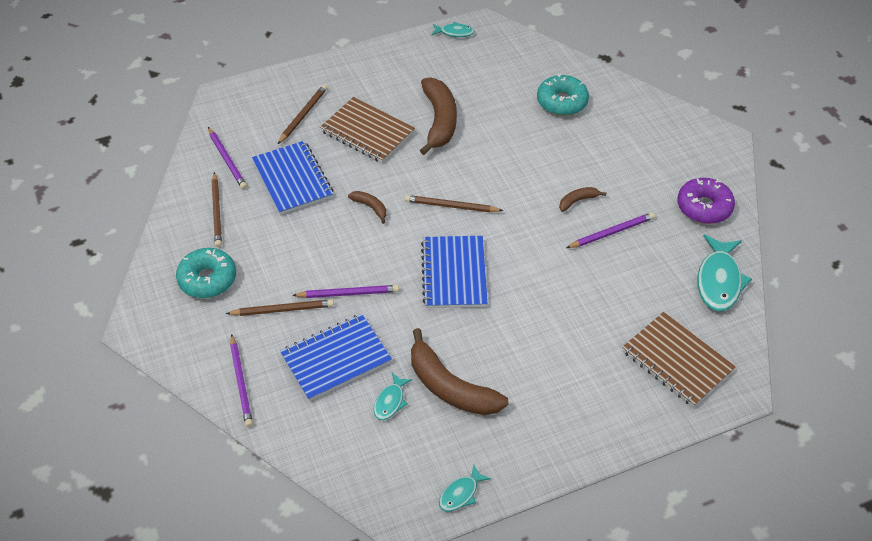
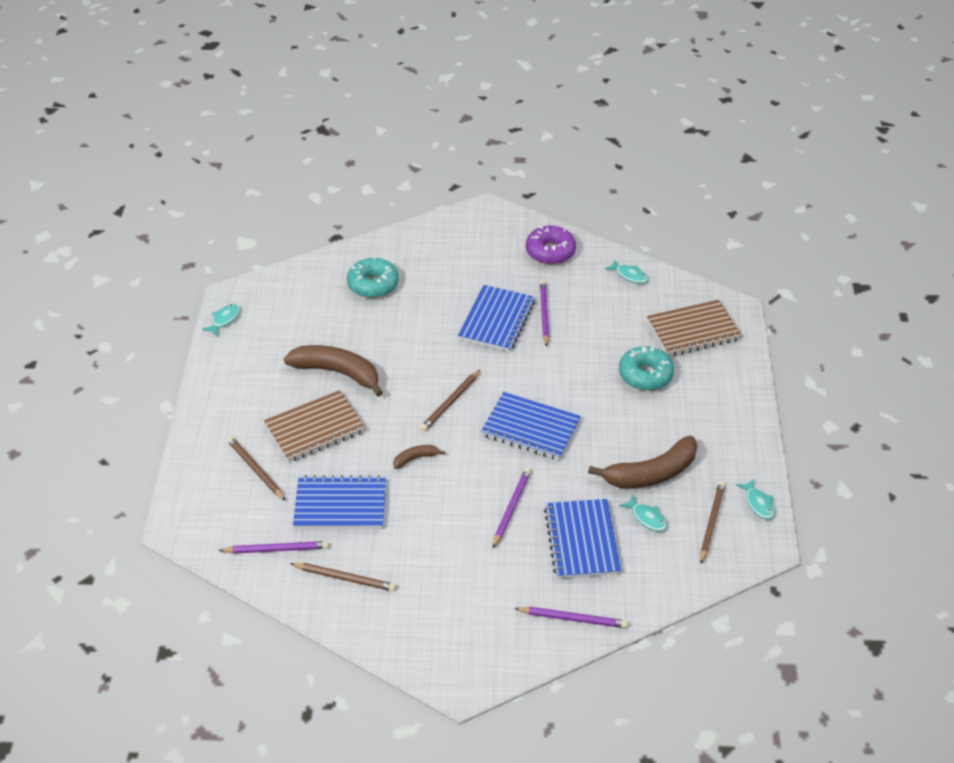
camera: 65 degrees left, 5 degrees down
(207, 279) = (431, 610): turquoise donut -> turquoise donut (645, 375)
(282, 309) = (503, 562): brown pencil -> brown pencil (711, 522)
(578, 201) = (496, 320): brown banana -> blue notebook
(719, 281) = (629, 275): turquoise fish -> turquoise fish, size x0.53

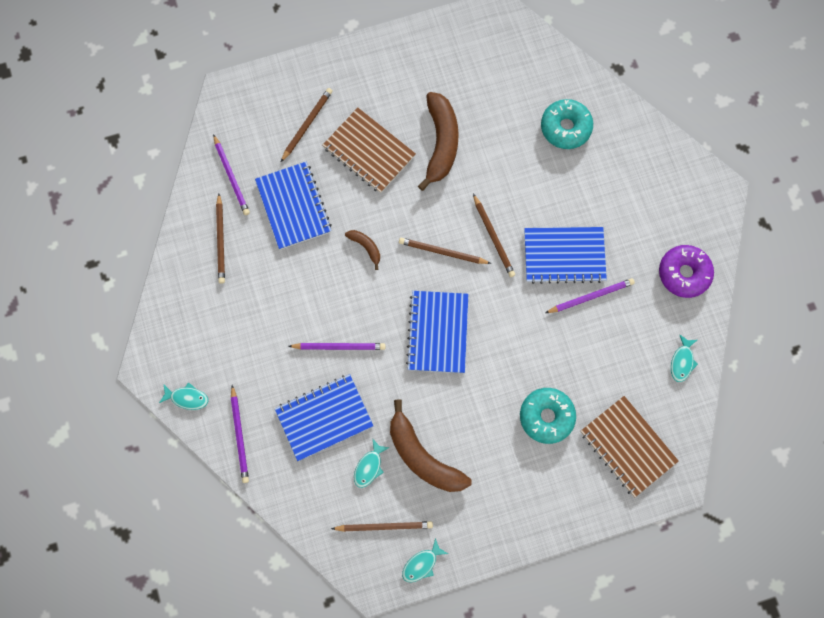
camera: 70 degrees right, 30 degrees up
(224, 319) = (467, 22): turquoise fish -> turquoise fish (187, 398)
(454, 362) = (493, 237): none -> brown pencil

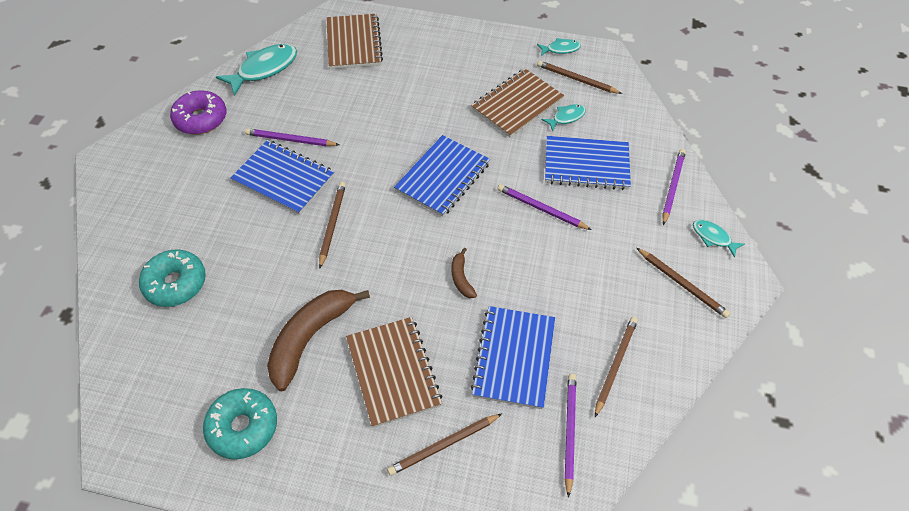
camera: 150 degrees left, 20 degrees down
(422, 456) = (517, 104): brown banana -> brown notebook
(442, 252) = (390, 236): brown pencil -> brown pencil (682, 284)
(546, 416) = (398, 84): turquoise donut -> turquoise donut (243, 427)
(682, 361) = (264, 69): turquoise fish -> turquoise fish, size x1.87

